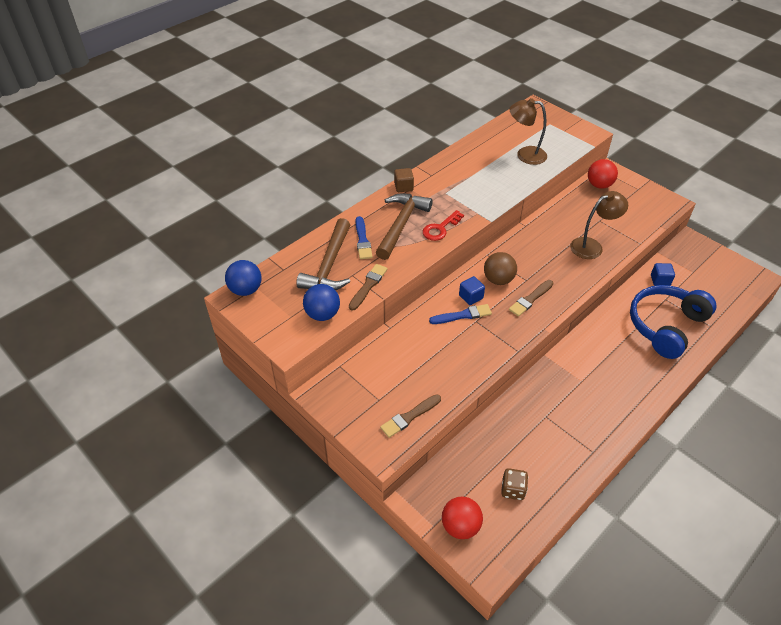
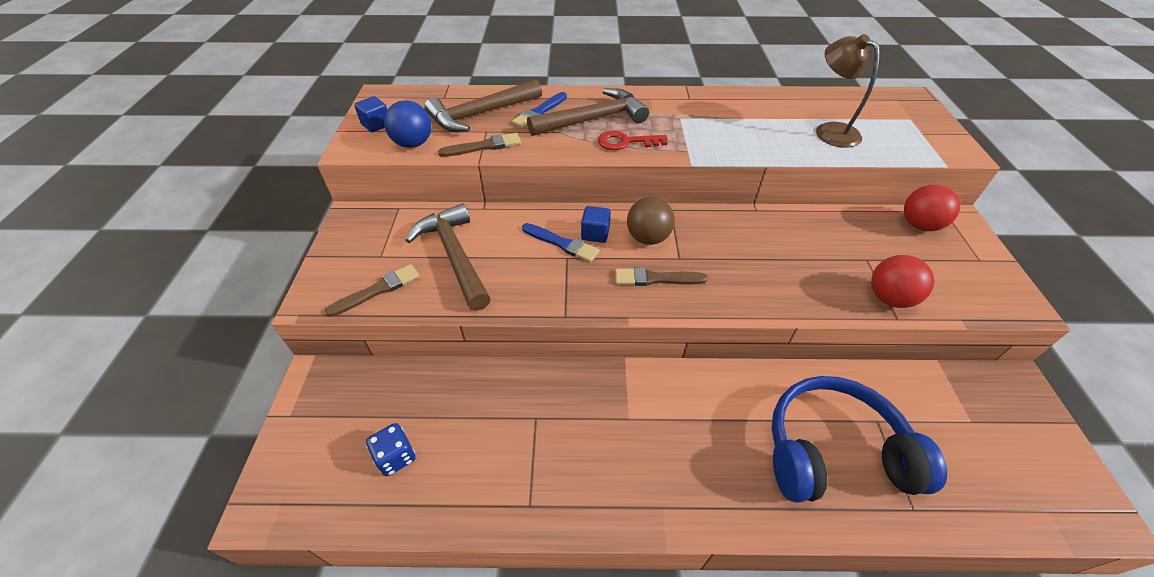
camera: 45 degrees right, 0 degrees up
(246, 290) = (395, 95): blue ball -> none
(403, 187) = (645, 94): brown cube -> none
(409, 417) = (377, 290): brown brush -> brown brush turned 135 degrees clockwise
(419, 366) = (454, 256): none -> brown hammer
(460, 526) = (305, 440): red ball -> red ball (889, 298)
(513, 490) = (396, 457): brown dice -> blue dice
(592, 246) = (816, 278): brown lamp -> none
(660, 280) = (897, 394): blue cube -> blue cube (376, 125)

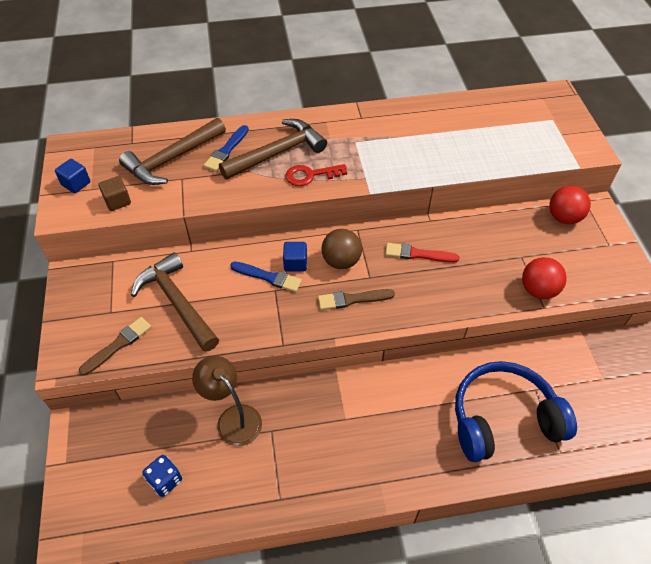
camera: 10 degrees left, 5 degrees up
(413, 144) = (117, 201): blue ball -> brown cube
(484, 146) = (184, 196): brown brush -> none
(739, 242) = (418, 254): none -> red brush
(829, 131) = (485, 141): brown lamp -> brown lamp (233, 418)

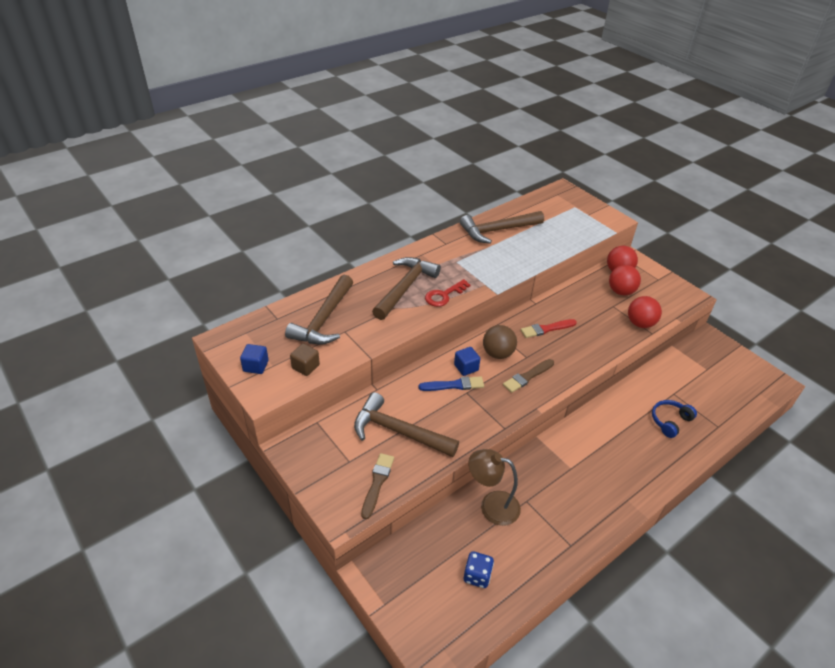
camera: 30 degrees left, 10 degrees down
(226, 150) = (363, 298): blue brush -> none
(432, 120) = (497, 230): none -> brown hammer
(503, 419) = (670, 421): blue headphones -> blue headphones, size x0.49
(546, 243) = (621, 291): none -> red ball

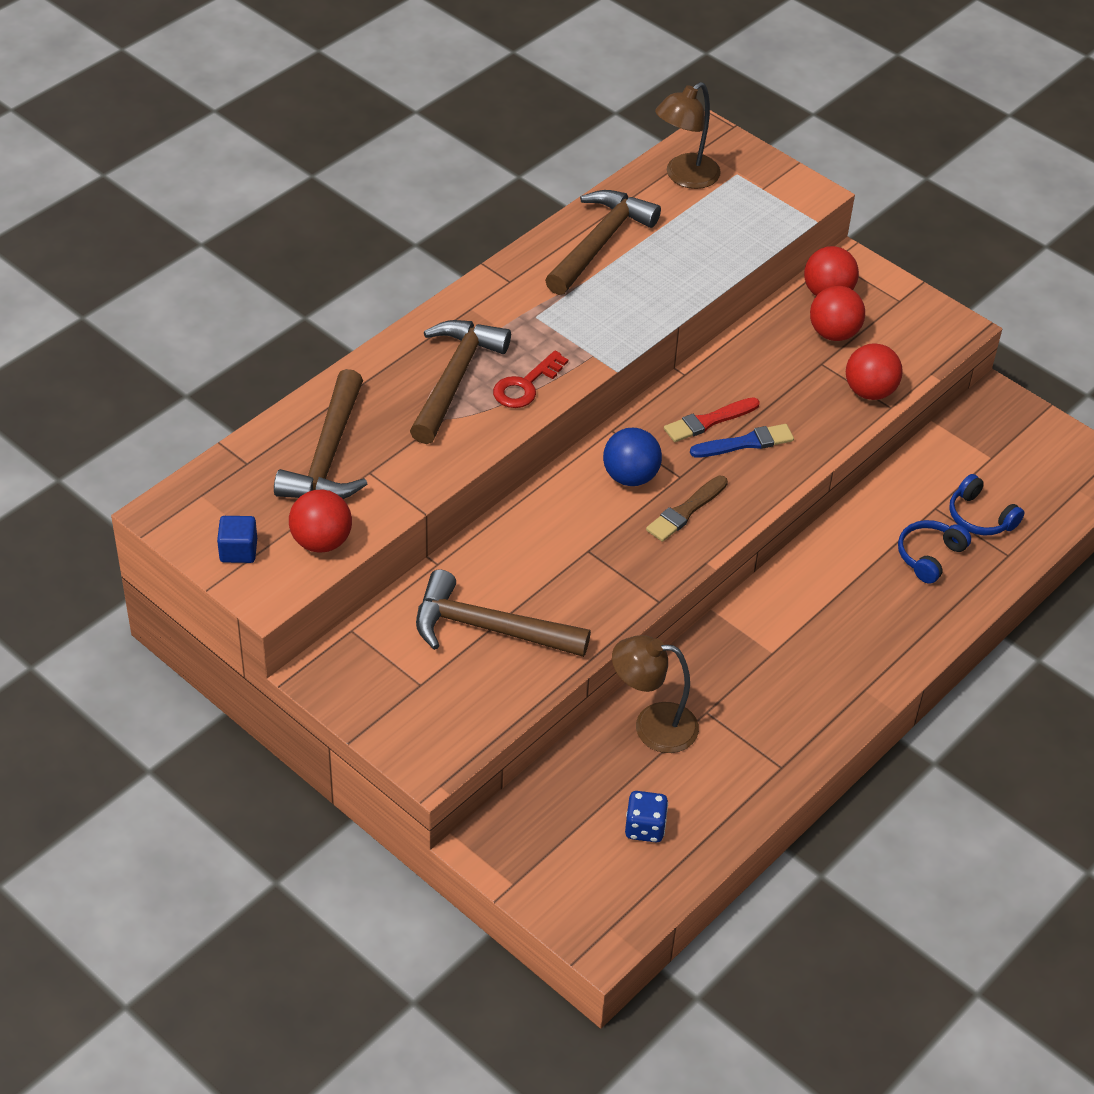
camera: 10 degrees left, 5 degrees up
(305, 367) = (321, 541): brown cube -> red ball
(377, 483) = (472, 711): brown brush -> none
(454, 385) = (565, 541): blue brush -> blue brush (745, 443)
(466, 367) = (580, 508): blue cube -> none
(497, 230) = (600, 243): brown hammer -> brown hammer turned 150 degrees clockwise
(497, 353) = (630, 476): brown ball -> blue ball
(547, 205) = (684, 177): none -> brown lamp
(700, 402) = (980, 517): none -> blue headphones

